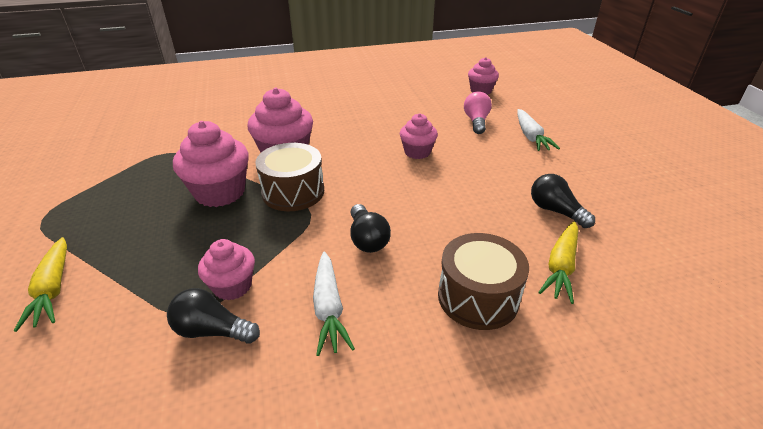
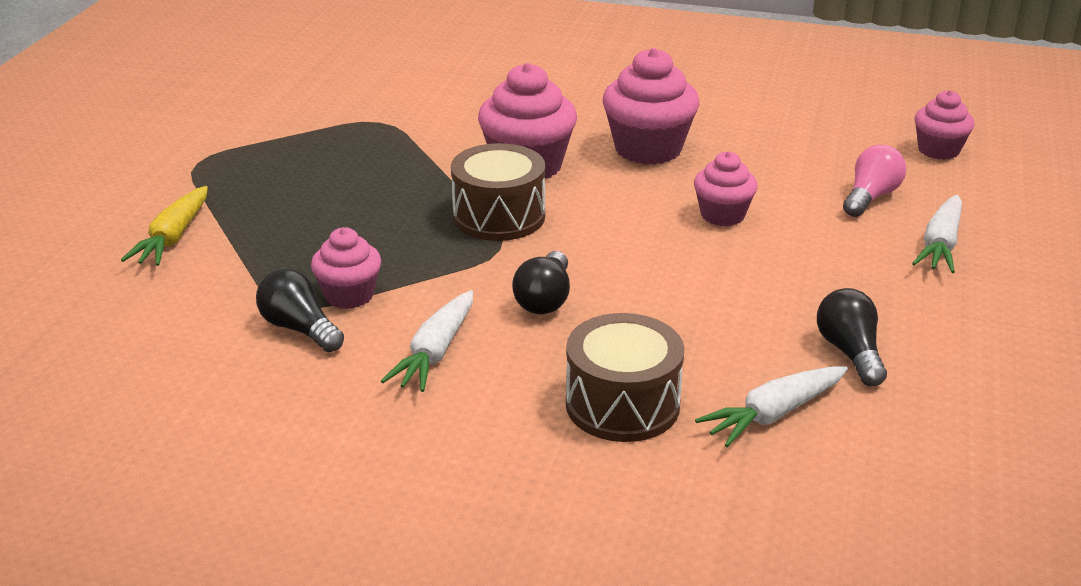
camera: 30 degrees right, 5 degrees down
(220, 192) = (408, 190): pink cupcake -> pink cupcake (648, 149)
(561, 267) = (773, 414): yellow carrot -> white carrot

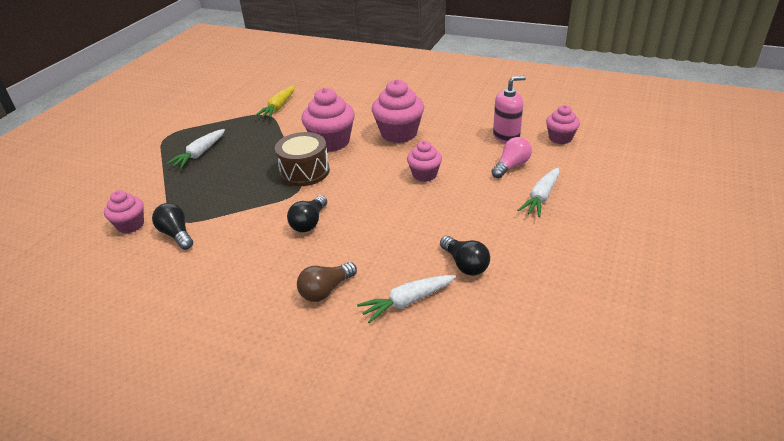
camera: 10 degrees right, 5 degrees up
(173, 238) = (137, 178): yellow carrot -> yellow carrot (278, 107)
(349, 295) = (209, 216): pink cupcake -> pink cupcake (130, 225)
(435, 352) = (239, 252): white carrot -> white carrot (199, 154)
(622, 404) = (326, 290): brown drum -> brown light bulb
(843, 149) = (506, 136): none -> pink soap dispenser
(850, 352) = (465, 264): black light bulb -> black light bulb turned 150 degrees clockwise

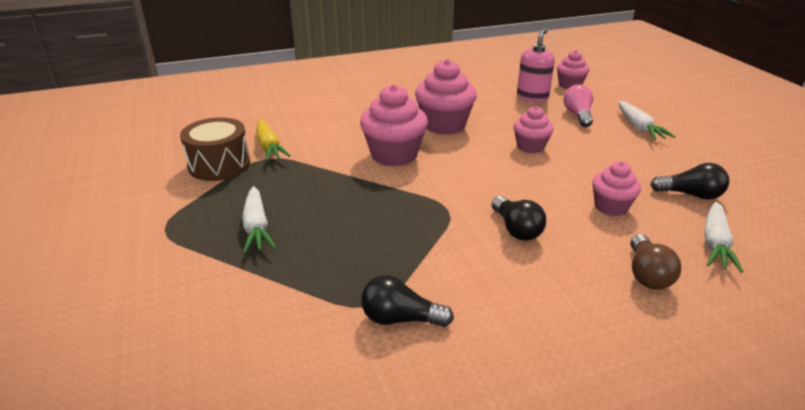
camera: 45 degrees left, 5 degrees down
(130, 225) = (316, 345): pink cupcake -> pink cupcake (611, 207)
(305, 171) = (420, 190): brown drum -> brown drum (219, 165)

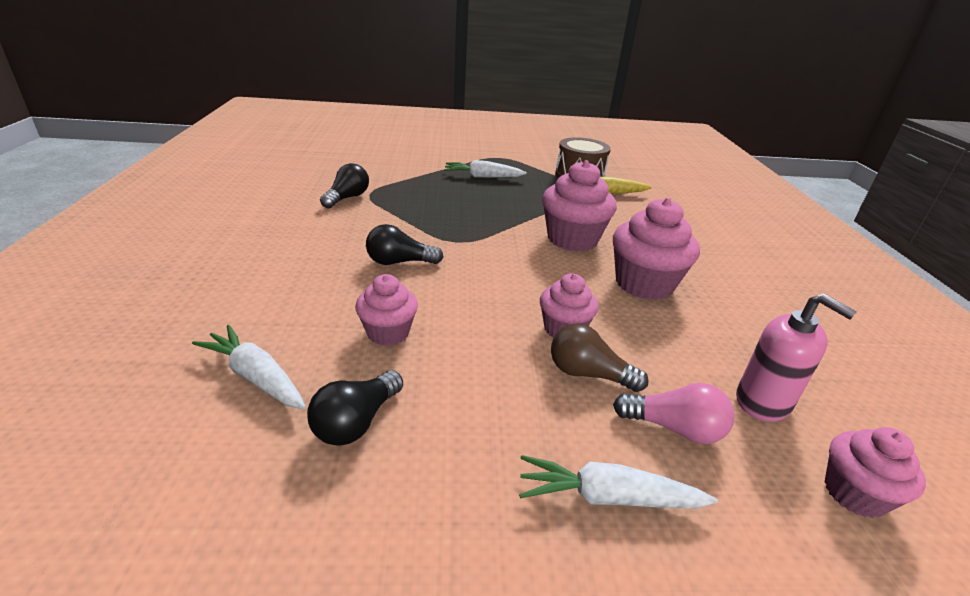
camera: 105 degrees right, 0 degrees up
(647, 274) = (273, 303): brown light bulb -> brown light bulb (588, 374)

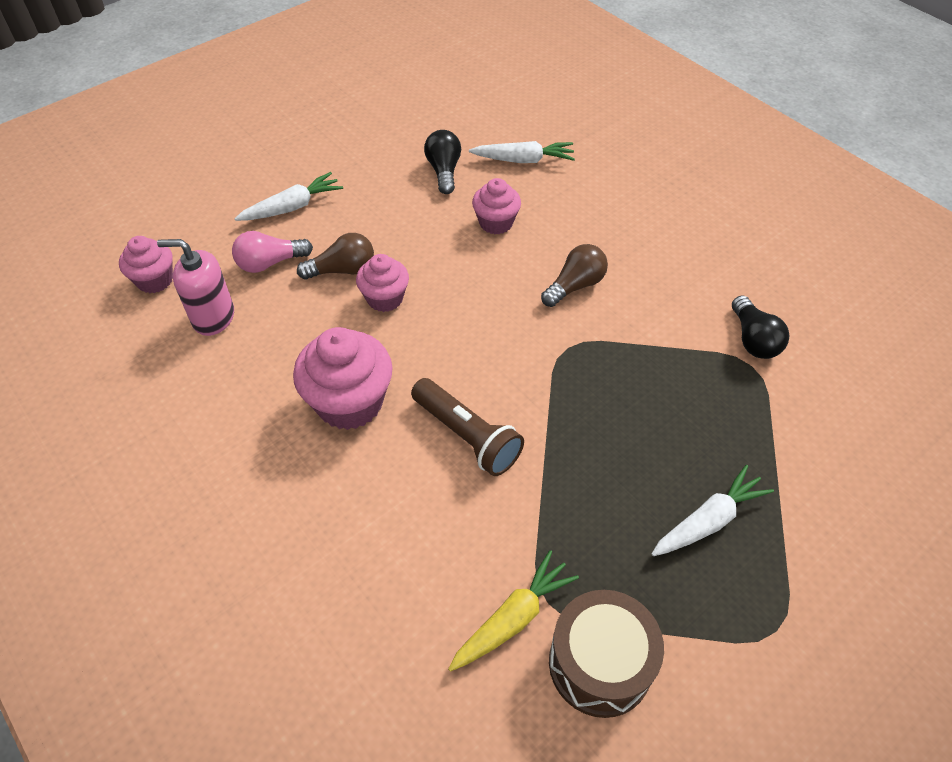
camera: 145 degrees right, 20 degrees up
(399, 262) = (575, 286): black light bulb -> brown light bulb
(572, 239) = (467, 436): pink cupcake -> brown flashlight

